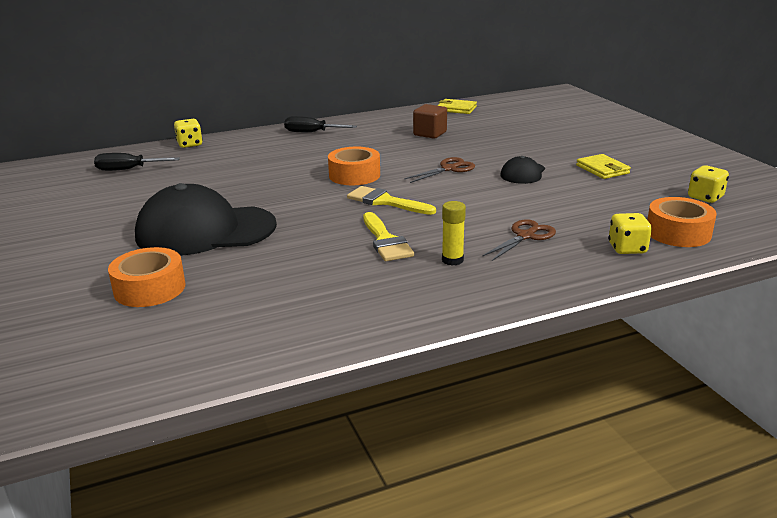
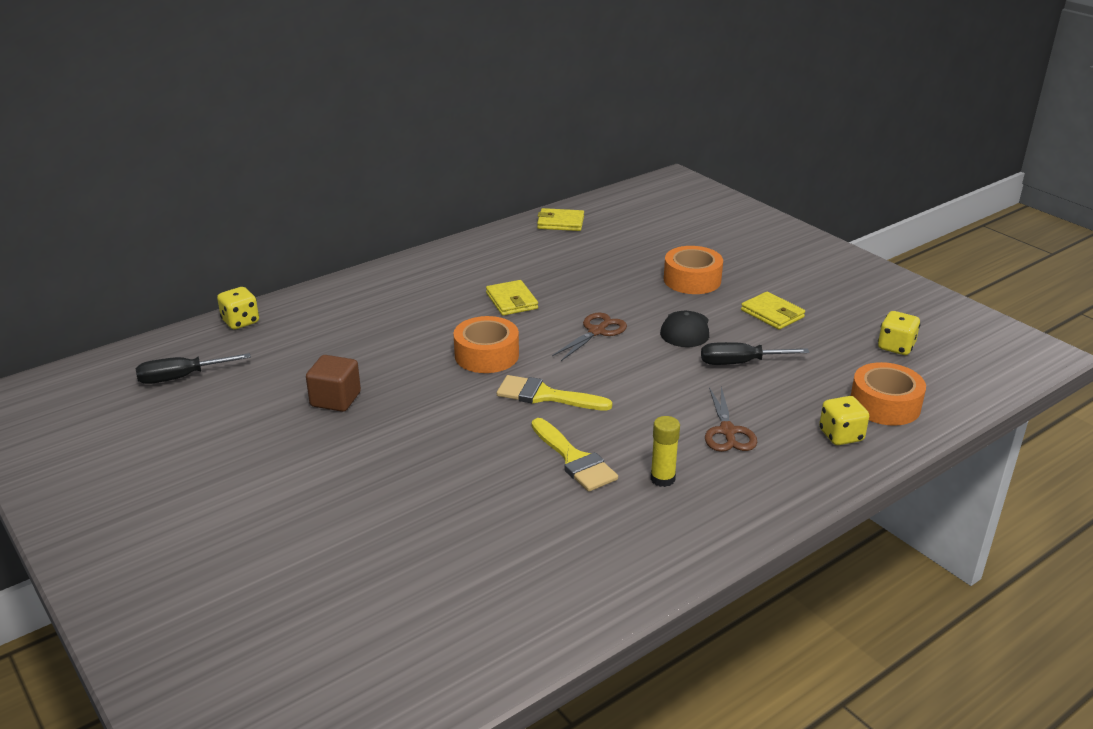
camera: 15 degrees left, 5 degrees up
(150, 288) = (330, 574): orange tape -> orange tape (692, 280)
(205, 231) = (347, 472): black cap -> none
(311, 132) = (394, 283): black screwdriver -> black screwdriver (740, 363)
(393, 147) = (511, 301): none -> yellow wallet
(430, 134) = (547, 272): brown cube -> brown cube (335, 399)
(525, 236) = (727, 431): brown scissors -> brown scissors turned 150 degrees clockwise

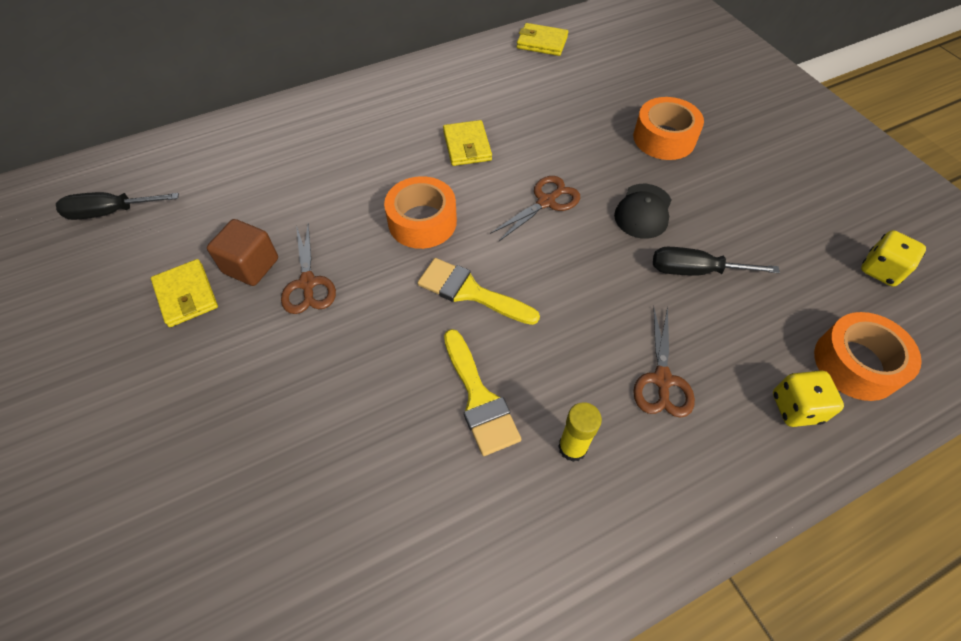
camera: 10 degrees right, 25 degrees up
(240, 322) = (191, 142): yellow dice -> none
(394, 405) = (308, 283): none -> brown scissors
(772, 314) = (744, 199): yellow wallet -> yellow wallet (186, 295)

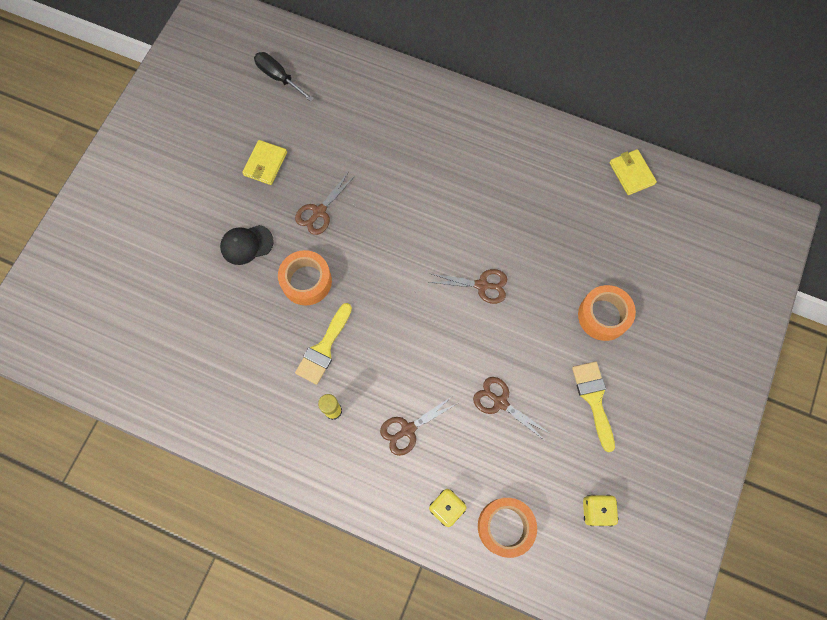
camera: 50 degrees right, 15 degrees up
(251, 266) = (306, 175): brown cube -> none
(422, 221) = (407, 231): orange tape -> orange tape (306, 281)
(467, 146) = (487, 207): yellow wallet -> none
(470, 292) = (382, 294): yellow brush -> yellow brush (594, 399)
(643, 211) = (523, 344): black cap -> black cap (246, 244)
(695, 271) = (500, 402): black screwdriver -> brown scissors

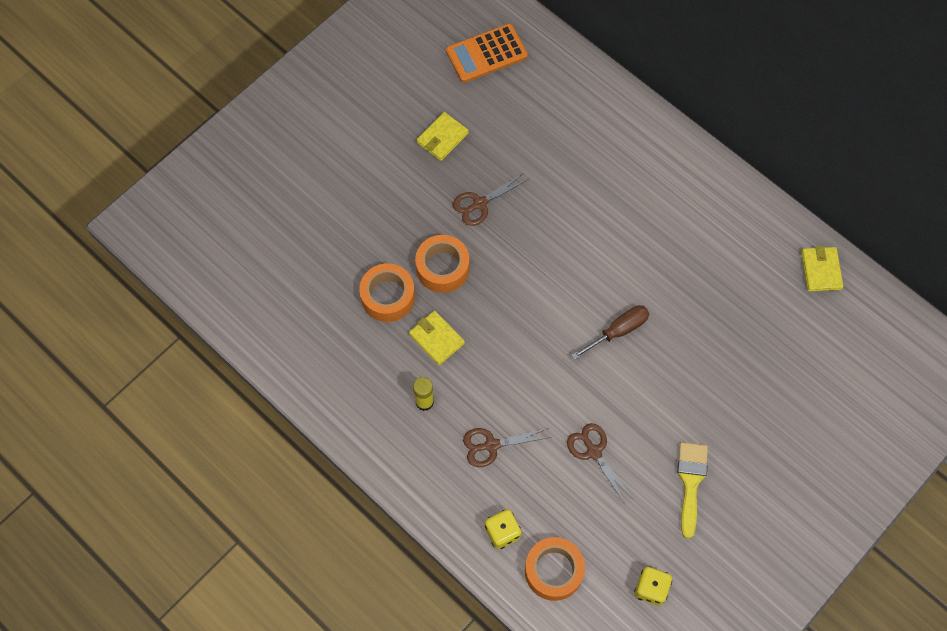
camera: 20 degrees right, 5 degrees down
(246, 244) = (396, 212): black cap -> none
(278, 77) = (486, 54): black screwdriver -> orange calculator
(324, 348) = (436, 339): yellow brush -> yellow wallet
(481, 285) = (618, 331): brown scissors -> brown screwdriver
(603, 316) = (733, 404): orange tape -> orange tape (388, 297)

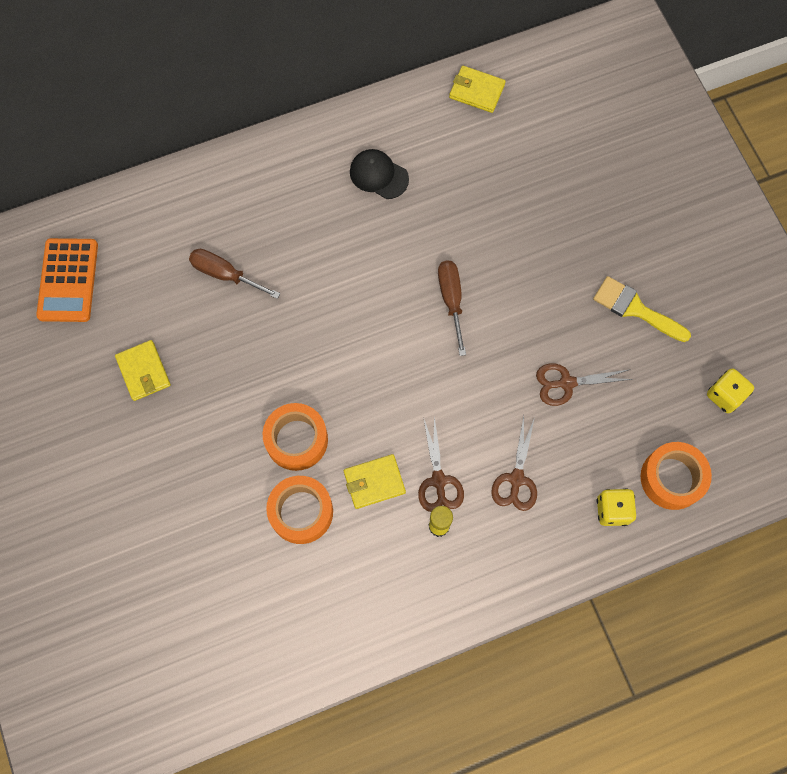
camera: 65 degrees left, 5 degrees up
(480, 203) = (242, 368): brown scissors -> brown scissors (438, 480)
(549, 156) = (225, 274): none -> brown screwdriver
(697, 228) = (378, 175): none -> black cap

